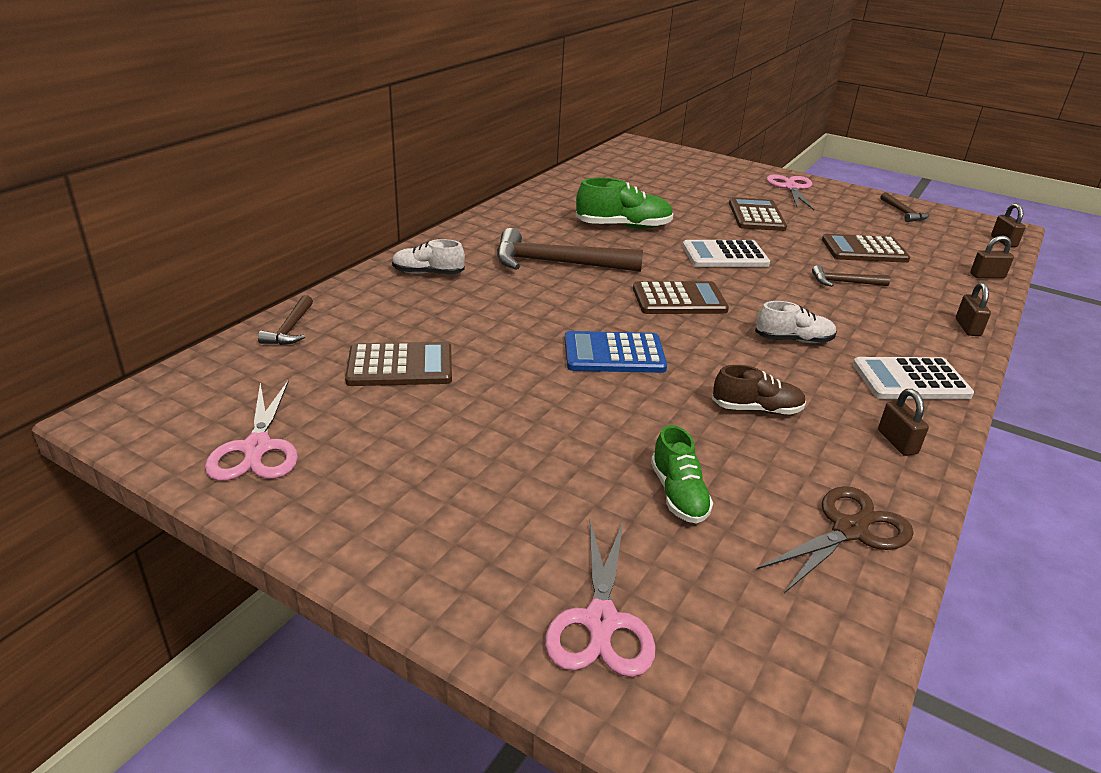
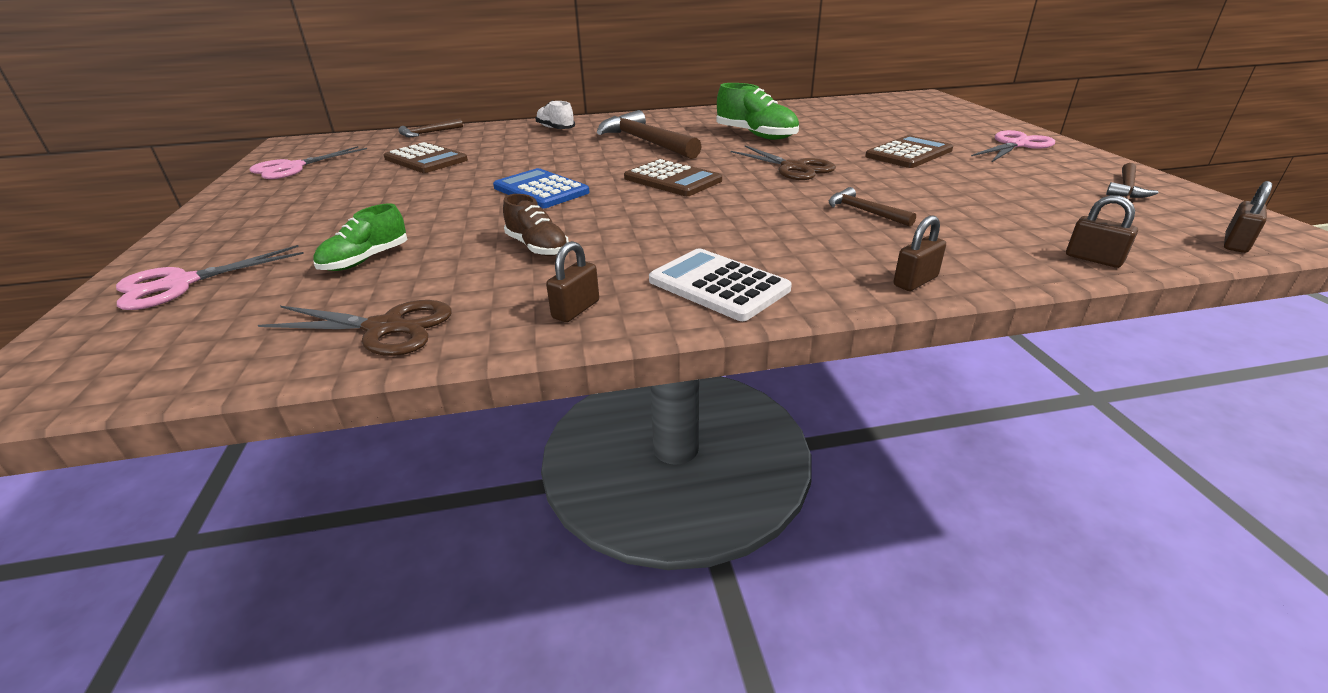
camera: 50 degrees right, 0 degrees up
(725, 255) = (793, 168): white calculator -> brown scissors
(793, 340) = (691, 226): white shoe -> none
(864, 250) = (967, 199): brown calculator -> none

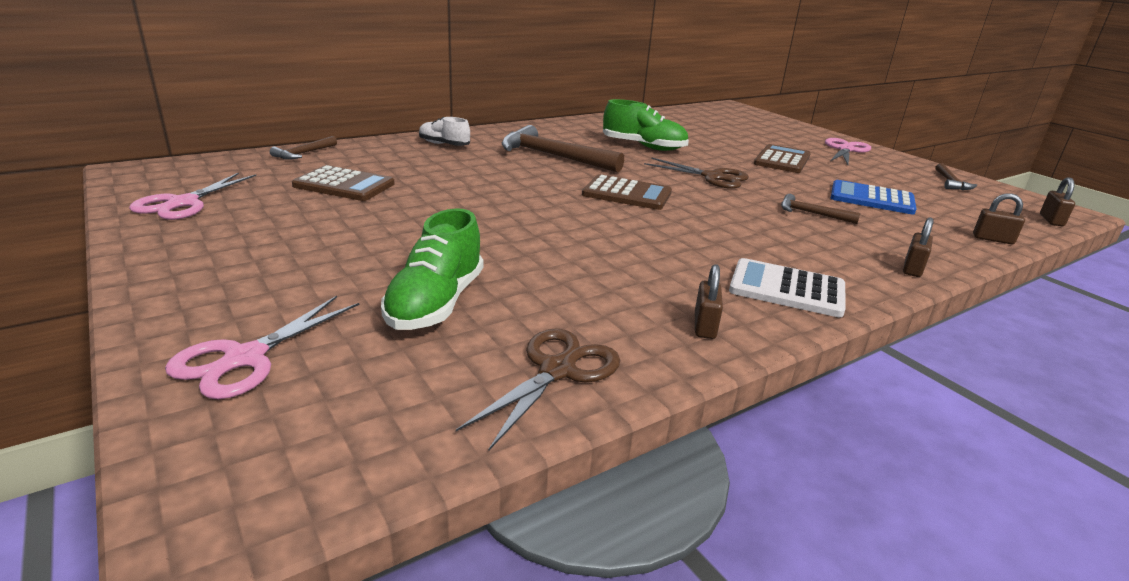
camera: 25 degrees left, 5 degrees down
(365, 260) = (436, 303): green shoe -> green shoe, size x1.54
(385, 328) = (557, 370): brown scissors -> brown scissors turned 45 degrees counterclockwise
(537, 247) = (593, 271): brown shoe -> none
(541, 190) = (518, 212): blue calculator -> blue calculator (871, 199)

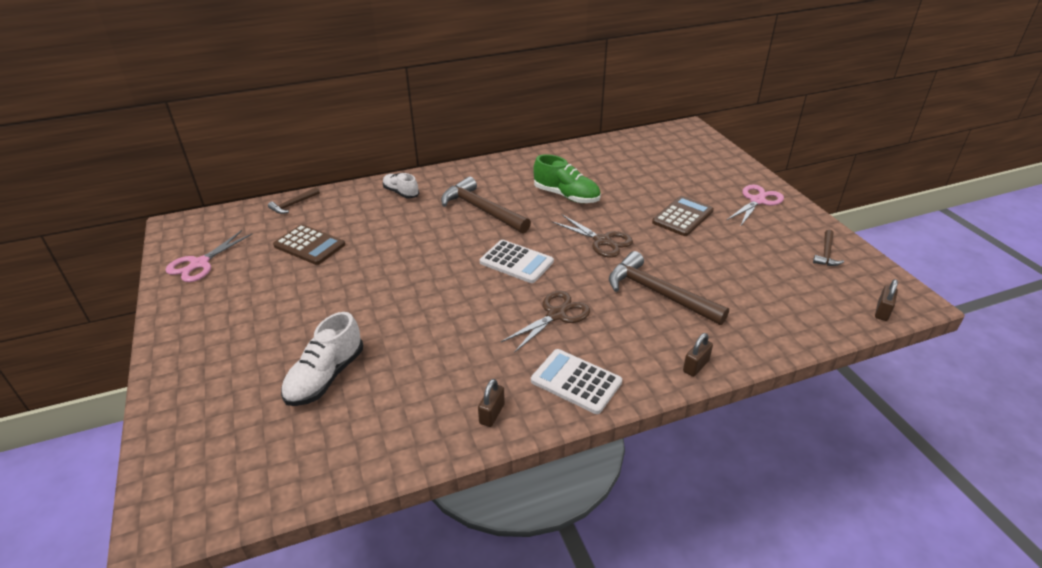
camera: 15 degrees right, 10 degrees up
(245, 358) = (202, 415): pink scissors -> none
(436, 303) = (325, 377): green shoe -> white shoe
(557, 370) = (374, 444): brown scissors -> brown scissors (556, 315)
(627, 194) = (516, 262): brown calculator -> white calculator
(812, 214) = (658, 293): brown hammer -> brown hammer, size x2.00
(871, 199) = (728, 275): blue calculator -> none
(992, 239) = (800, 334): brown padlock -> none

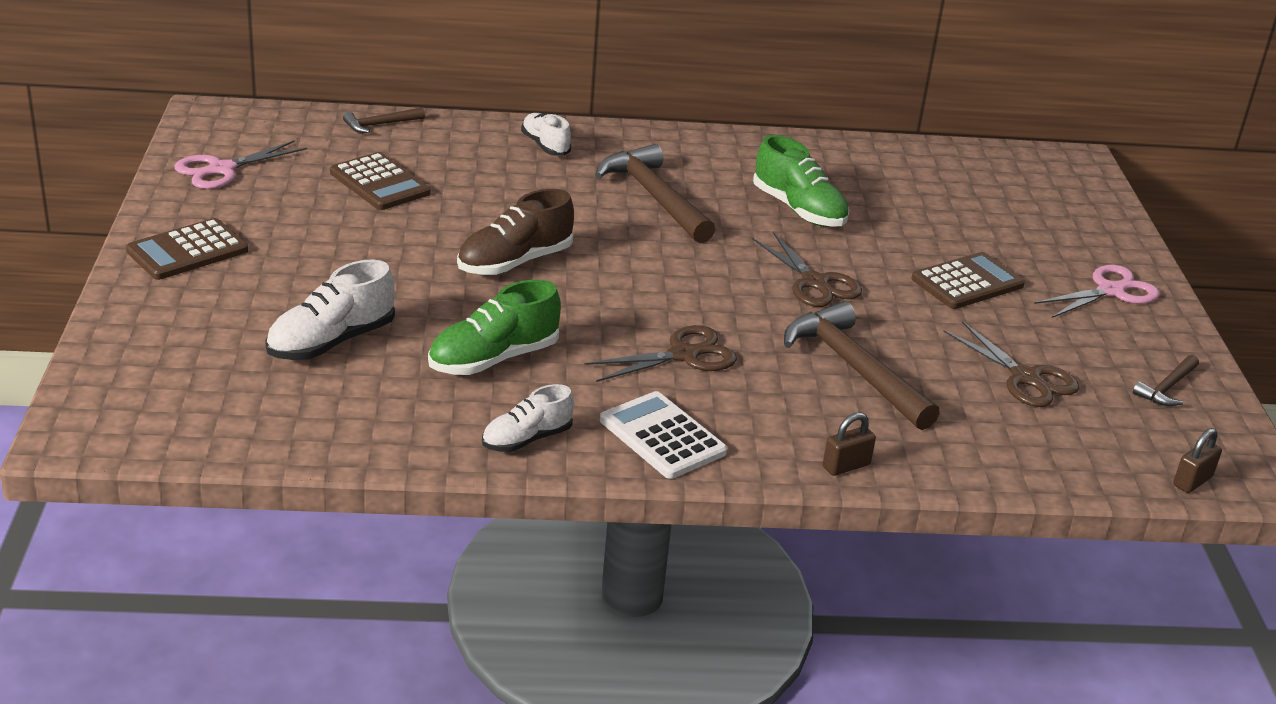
camera: 15 degrees right, 5 degrees down
(196, 333) = (187, 251): none -> brown calculator
(420, 278) = (514, 262): none -> brown shoe
(440, 356) = (493, 359): none -> green shoe
(492, 414) = (526, 439): brown padlock -> white shoe
(516, 262) = (666, 277): white calculator -> none
(752, 270) = (1025, 378): none -> brown scissors

